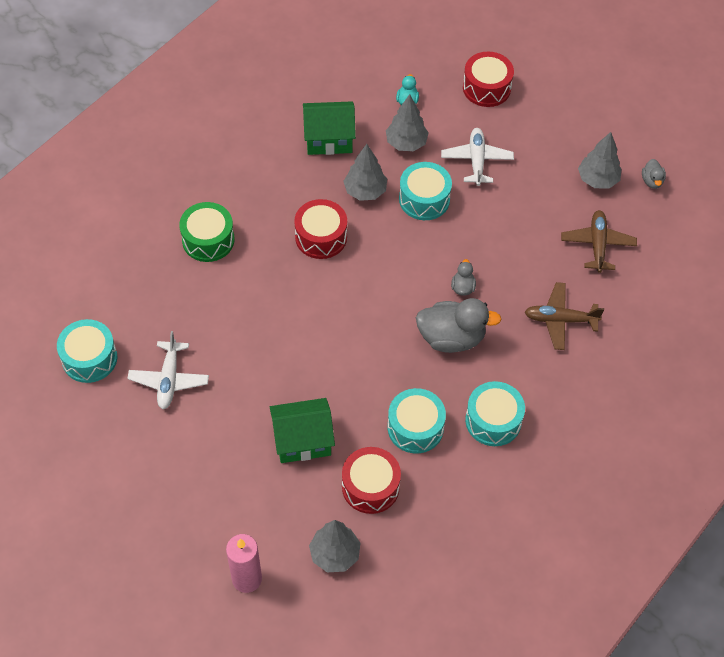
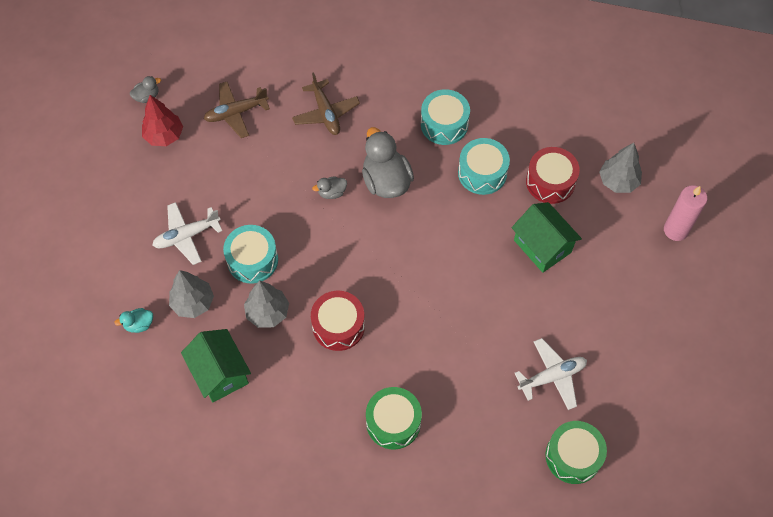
camera: 115 degrees left, 5 degrees up
(89, 358) = (573, 456): turquoise drum -> green drum
(486, 88) = (91, 262): red drum -> none
(597, 179) = (164, 136): grey tree -> red tree

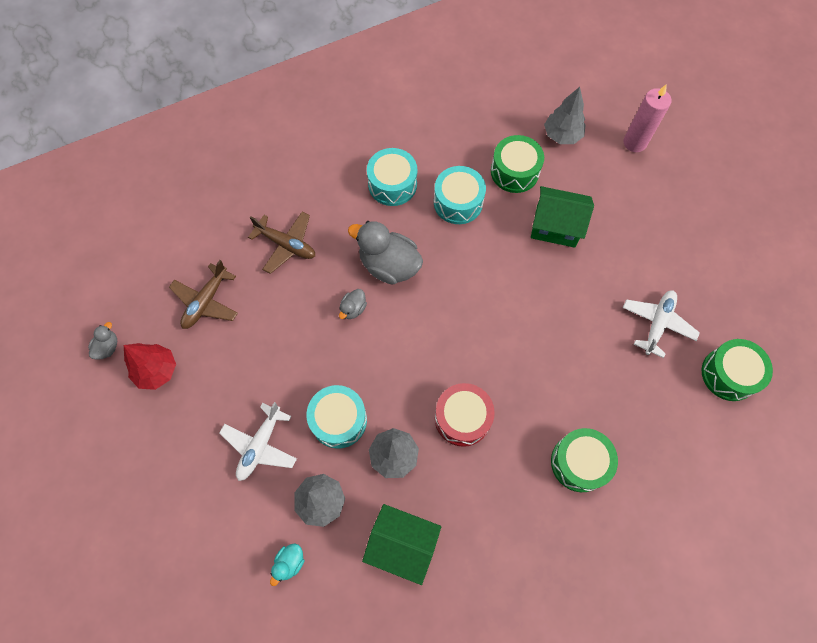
camera: 40 degrees left, 5 degrees up
(550, 182) = (514, 171): red drum -> green drum

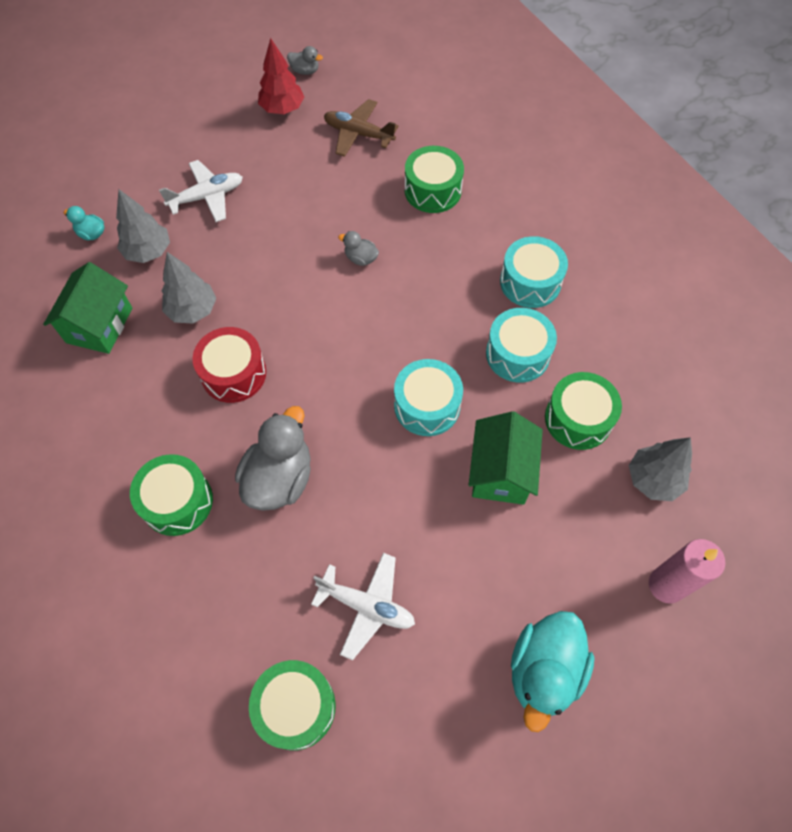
camera: 85 degrees right, 5 degrees down
(260, 445) = (207, 197): white plane -> white plane turned 135 degrees clockwise
(286, 245) = (433, 190): brown plane -> green drum
(339, 420) = (232, 258): turquoise drum -> turquoise drum (427, 406)
(389, 265) = (419, 287): grey duck -> grey duck (279, 478)
(693, 220) = (544, 671): none -> turquoise duck

